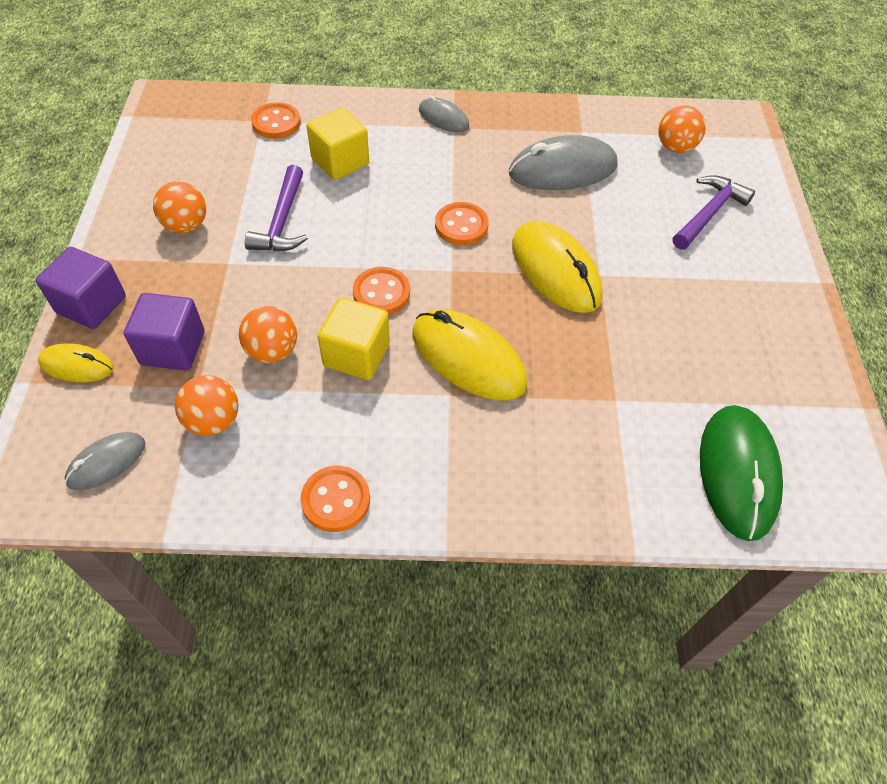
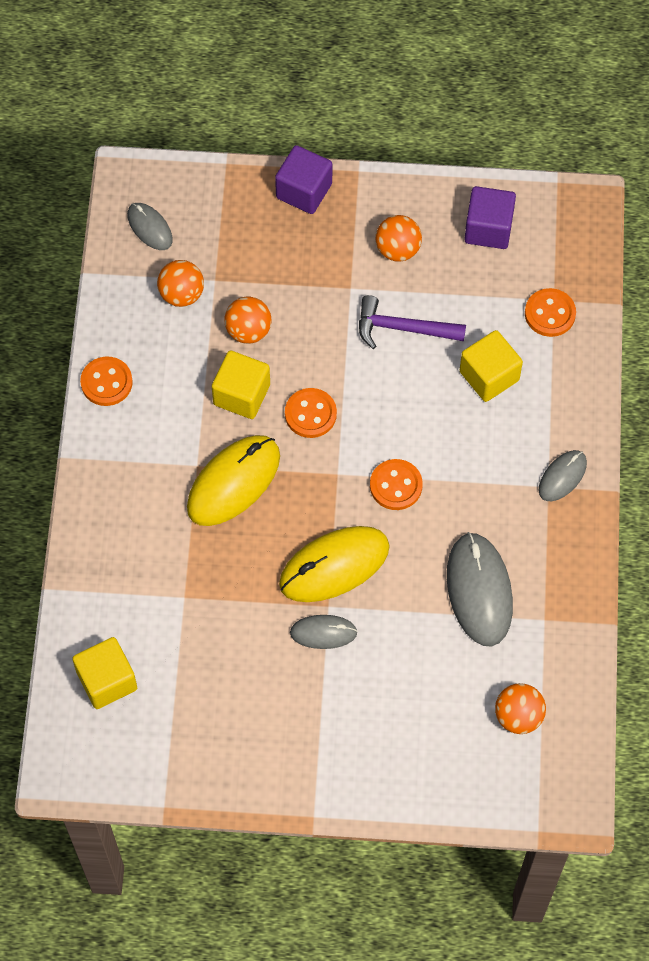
camera: 95 degrees right, 10 degrees up
(77, 365) = (240, 192): yellow mouse -> none
(173, 348) = (255, 257): purple cube -> purple cube (488, 228)
(629, 278) = (323, 633): none -> grey mouse
(709, 213) = (412, 728): purple hammer -> none
(737, 473) = (107, 680): green mouse -> yellow cube

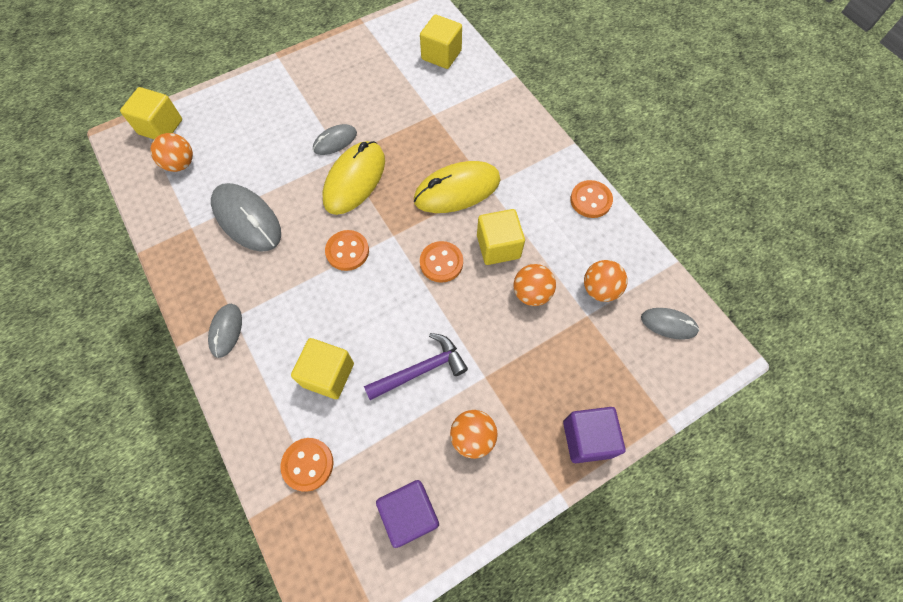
camera: 145 degrees right, 0 degrees up
(233, 482) = (457, 190): yellow mouse -> yellow mouse turned 60 degrees clockwise
(517, 791) = (161, 127): none -> yellow cube

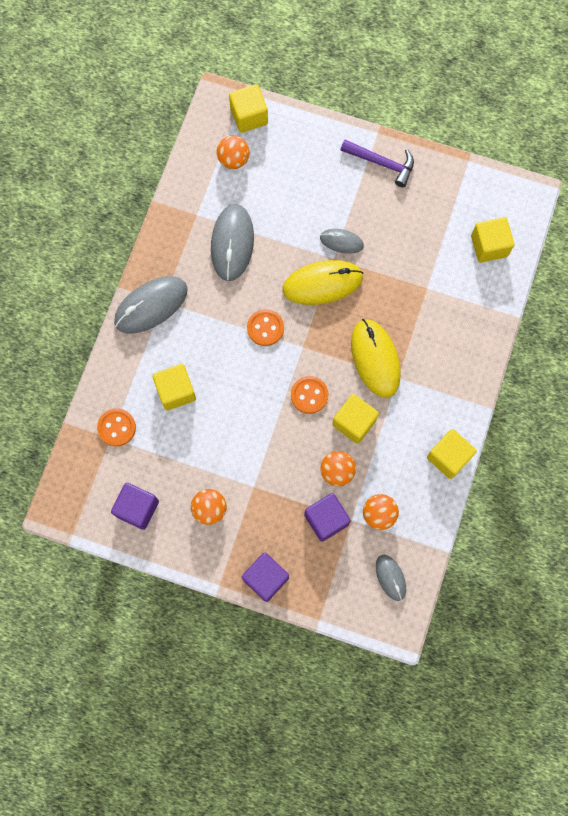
camera: 50 degrees right, 10 degrees up
(226, 331) = (151, 305): grey mouse -> grey mouse, size x1.81
(420, 370) = (225, 444): purple hammer -> purple hammer (381, 163)
(457, 190) = (375, 359): yellow mouse -> yellow mouse turned 45 degrees clockwise
(570, 337) = (326, 519): none -> purple cube
(590, 200) = (448, 457): orange button -> yellow cube

